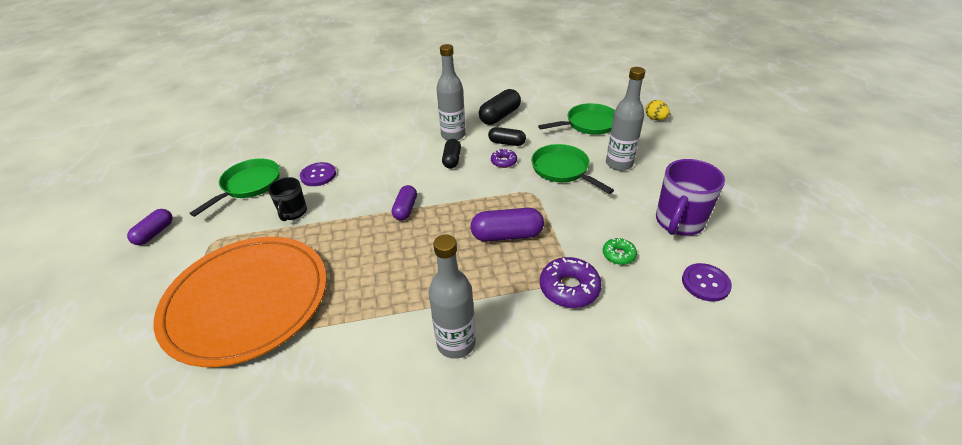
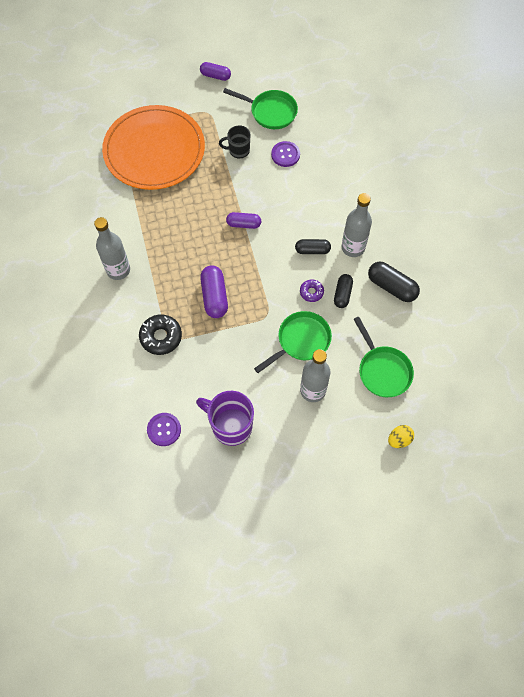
camera: 85 degrees right, 25 degrees up
(569, 288) = (161, 337): purple donut -> black donut
(618, 255) = (193, 374): green donut -> none

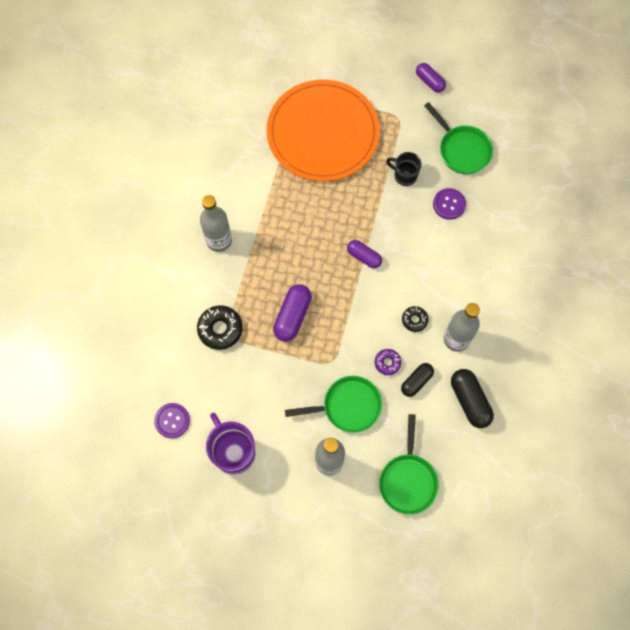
camera: 30 degrees right, 5 degrees up
(312, 250) = (414, 320): black capsule -> black donut
(399, 439) = (381, 556): yellow egg -> none

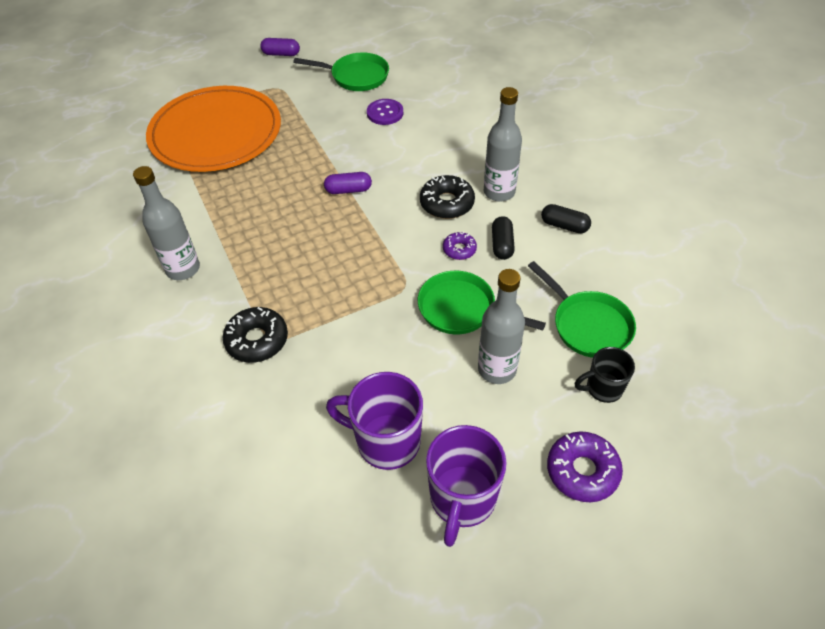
camera: 40 degrees left, 20 degrees down
(172, 420) = (282, 467): purple button -> none
(241, 516) = (462, 499): none -> purple mug
(292, 316) = (326, 277): purple capsule -> none
(313, 556) = (582, 471): none -> purple donut
(347, 406) = (461, 309): green pan -> green pan turned 105 degrees counterclockwise
(404, 175) = (324, 118): black mug -> black mug (603, 388)
(414, 320) = (447, 203): black donut -> black donut, size x1.71
(469, 401) = (564, 226): black capsule -> black capsule, size x0.66

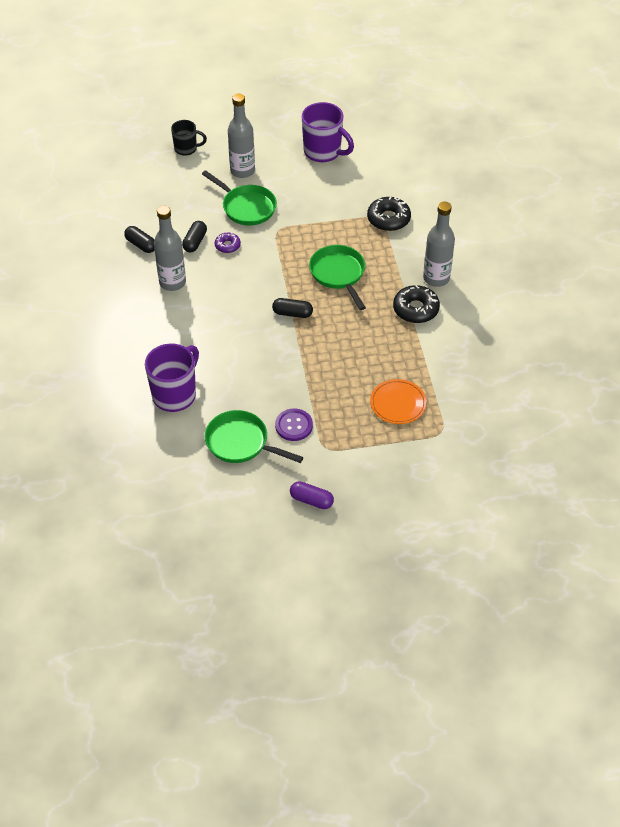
camera: 165 degrees left, 0 degrees up
(216, 133) = (398, 403): orange plate -> orange plate, size x0.43
(348, 190) = (292, 313): purple capsule -> black capsule
(385, 113) = (230, 386): purple button -> purple button (294, 425)
(447, 203) = (218, 283): black donut -> black donut (415, 309)
(462, 499) = (293, 121): purple mug -> purple mug (175, 395)
(582, 471) = (223, 119): purple donut -> none
(588, 325) = (171, 181): green pan -> green pan (338, 274)

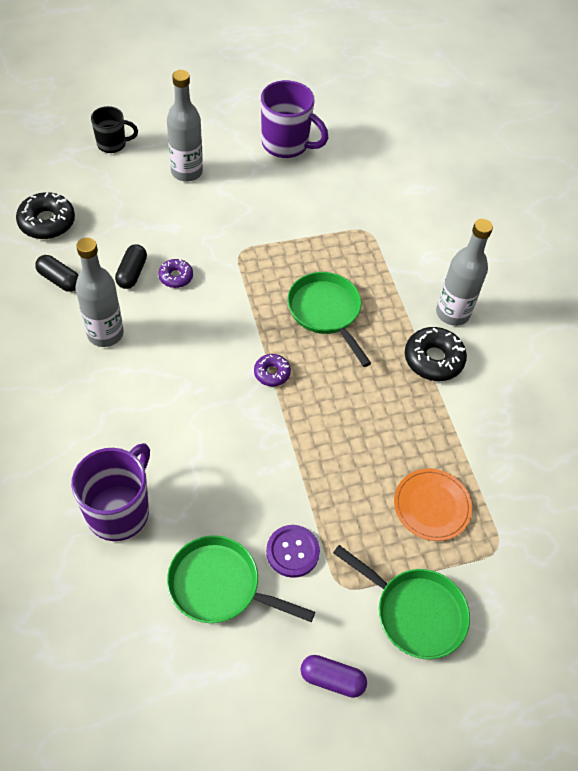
camera: 10 degrees left, 5 degrees up
(246, 207) = (196, 222): green pan -> green pan (415, 612)
(292, 313) = (272, 373): black capsule -> purple donut
(388, 219) = (379, 232): black donut -> black donut (47, 222)

